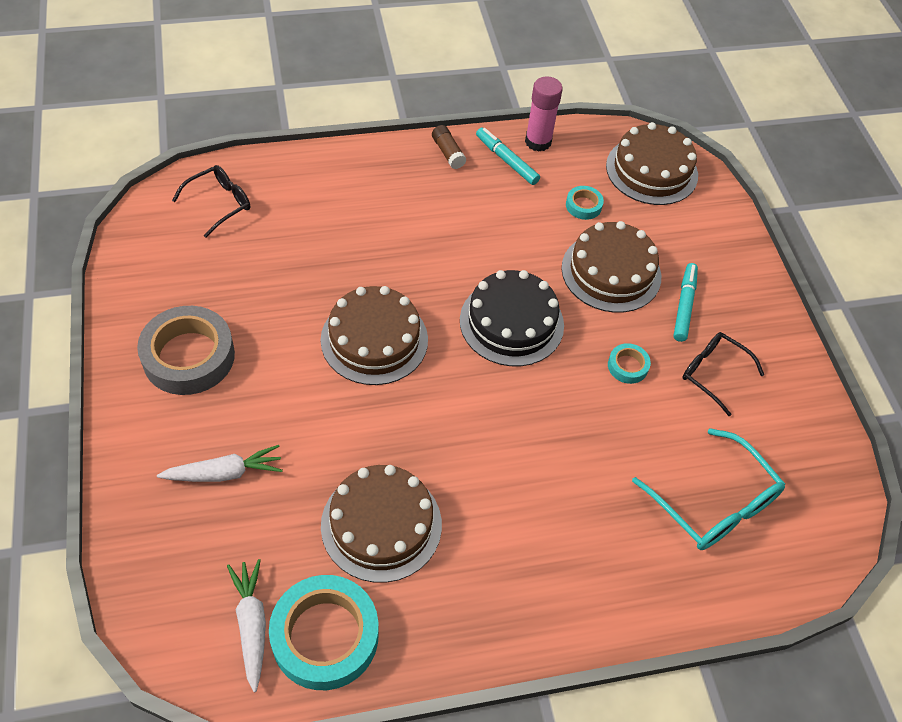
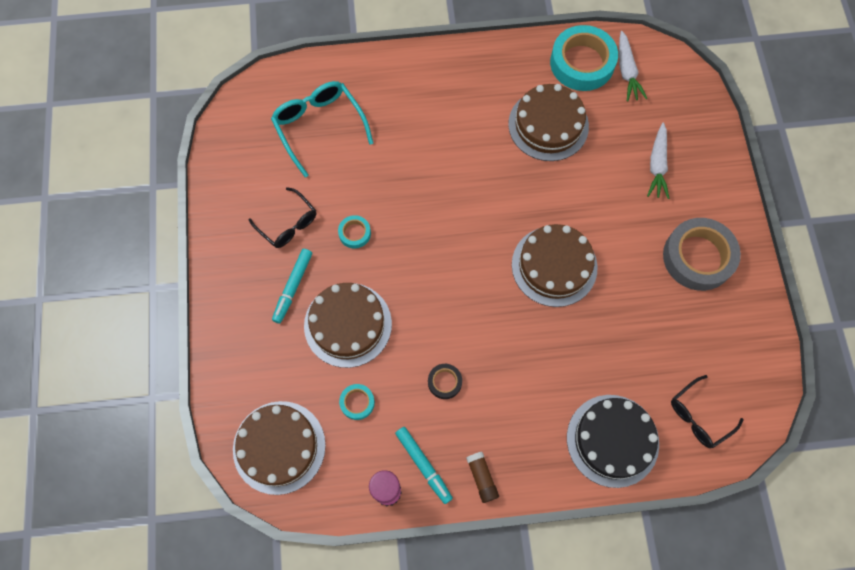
camera: 170 degrees left, 15 degrees up
(224, 473) = (657, 165): white carrot -> white carrot turned 75 degrees counterclockwise
(494, 224) = (444, 382): none -> black tape
(511, 322) = (442, 277): black cake -> black cake (612, 440)

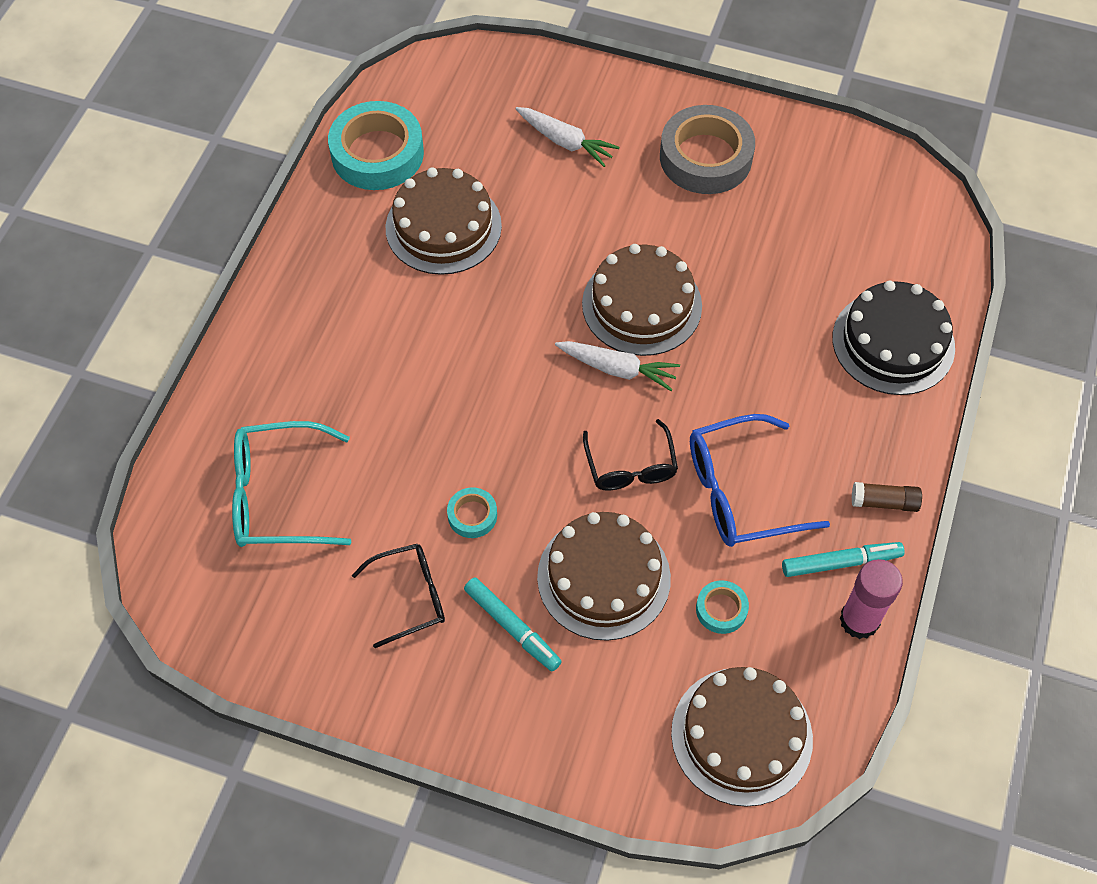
camera: 65 degrees left, 10 degrees down
(444, 382) = (740, 492): black tape -> blue glasses
(626, 71) = (419, 114): white carrot -> white carrot (617, 369)
(698, 416) = (900, 245): black glasses -> black glasses (630, 467)

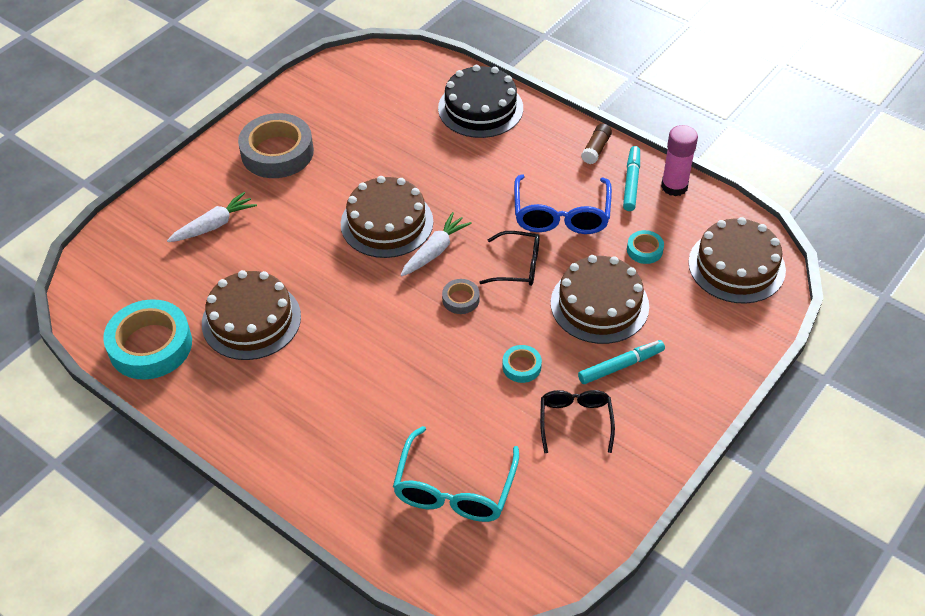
camera: 70 degrees left, 10 degrees down
(551, 420) = (460, 299): none -> grey tape

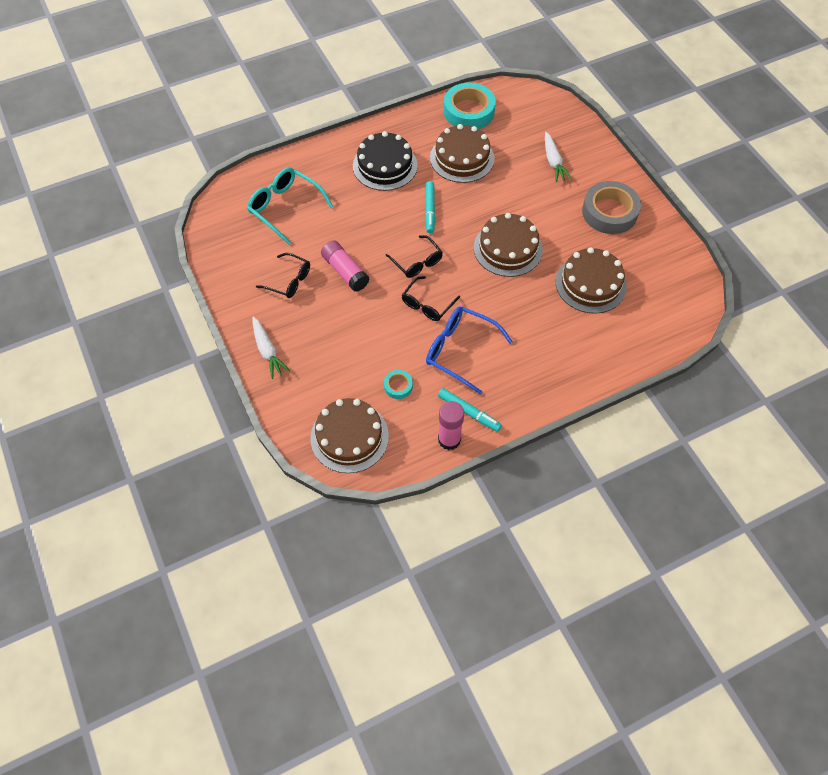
camera: 115 degrees right, 10 degrees up
(434, 251) = (467, 264): white carrot -> white carrot (267, 351)
(460, 299) = (417, 262): grey tape -> black glasses
(480, 108) = (602, 349): black cake -> black cake (385, 166)
(521, 366) = (345, 271): turquoise tape -> pink glue stick
(596, 149) = (517, 406): brown glue stick -> none
(599, 304) = (367, 335): brown cake -> brown cake (590, 284)
(621, 366) = (312, 323): turquoise marker -> turquoise marker (430, 210)

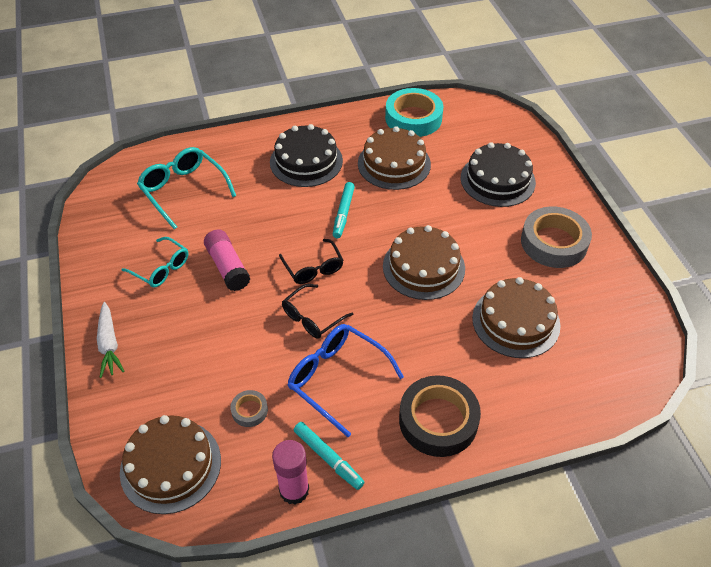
camera: 10 degrees right, 10 degrees down
(289, 281) = (161, 268): black glasses -> turquoise glasses
(398, 386) = (249, 410): turquoise tape -> grey tape
(546, 371) = (438, 420): none -> black tape
(553, 161) = (497, 180): white carrot -> black cake

